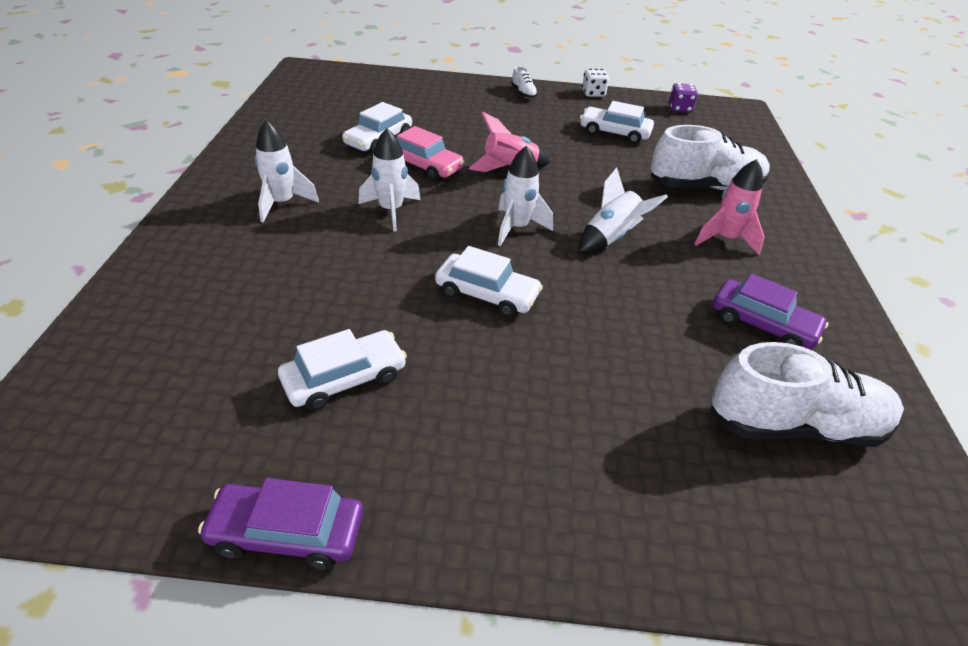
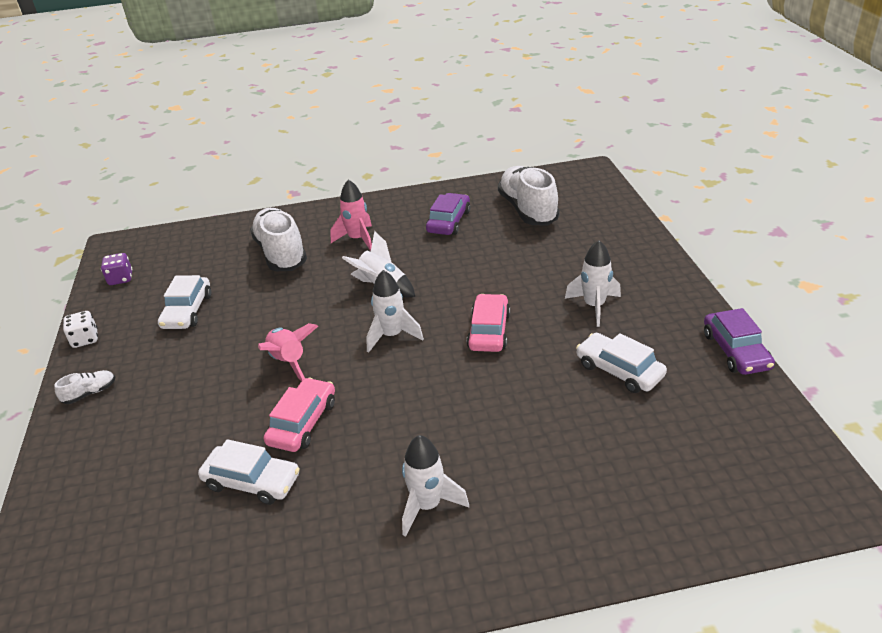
camera: 100 degrees left, 5 degrees down
(391, 210) = (402, 418): white rocket -> white rocket (594, 306)
(487, 294) = (489, 331): white car -> pink car

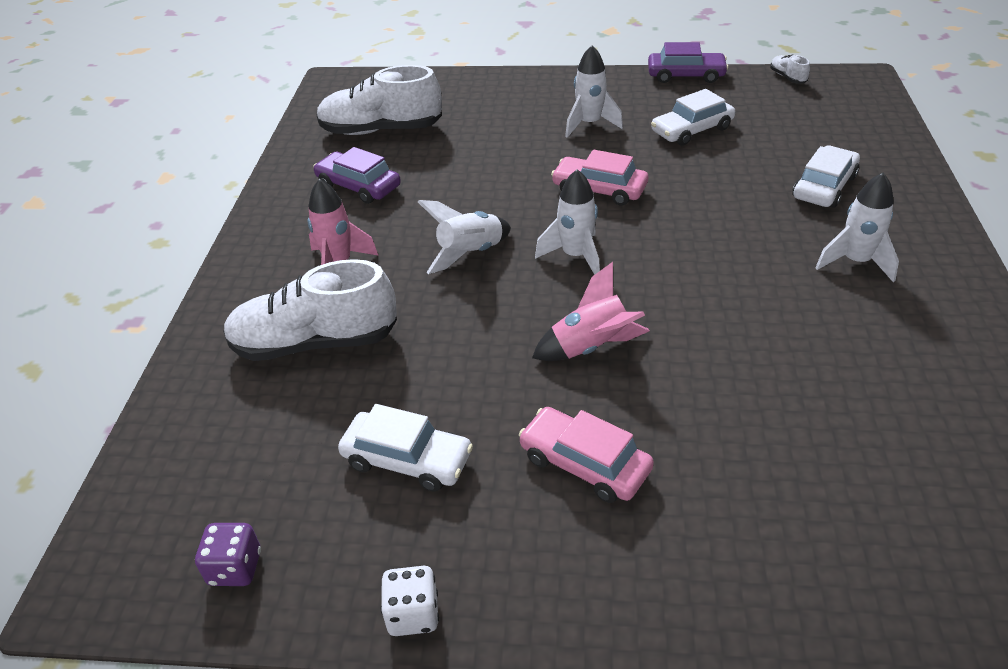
camera: 75 degrees left, 5 degrees up
(90, 393) = (577, 590): white shoe -> white shoe (787, 77)
(252, 481) = (808, 390): white car -> white car (824, 187)
(303, 423) = (713, 341): pink car -> pink car (584, 463)

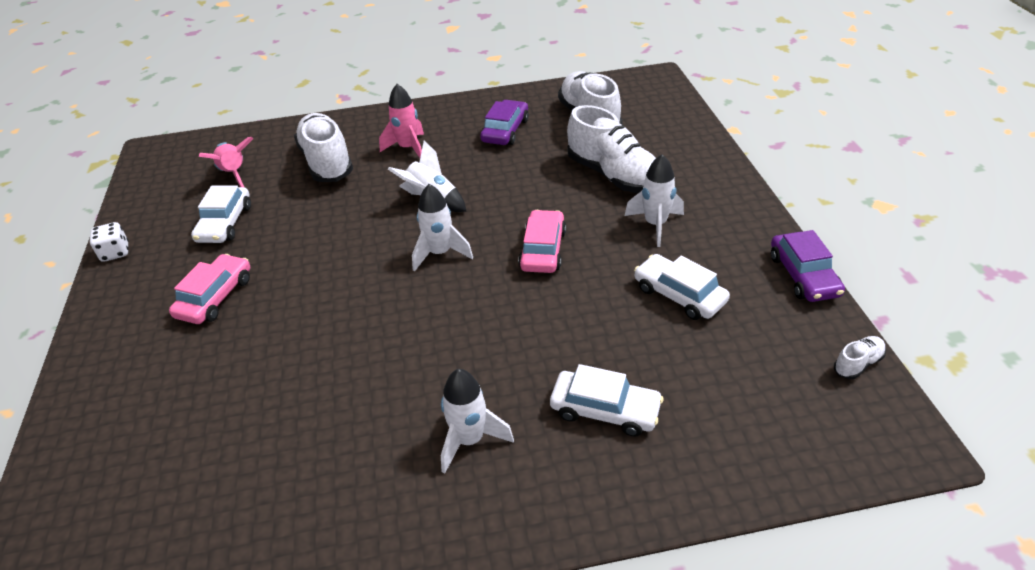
camera: 75 degrees right, 0 degrees up
(235, 568) = (156, 187): purple dice -> none
(497, 132) = (614, 176): none -> white shoe
(591, 347) = (329, 281): pink rocket -> pink rocket (234, 174)

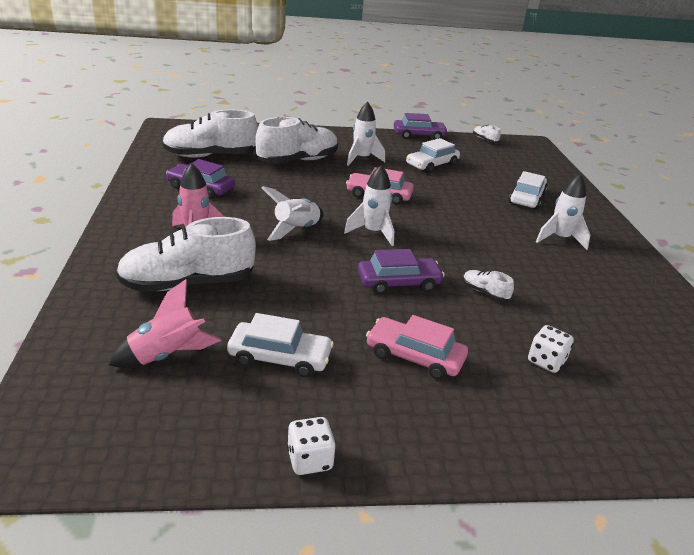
camera: 90 degrees left, 10 degrees down
(193, 393) = (546, 361): none -> white dice
(319, 348) = (484, 292): none -> white shoe
(336, 280) = (398, 283): none -> purple car

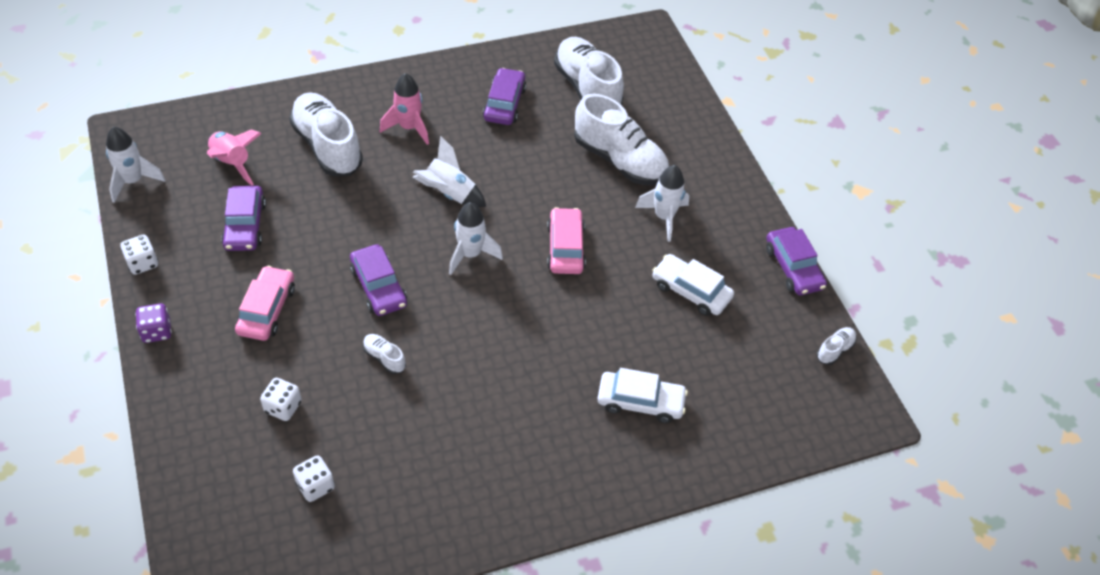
camera: 75 degrees right, 20 degrees up
(280, 357) = (245, 225): white car -> purple car
(434, 455) = (157, 331): none -> purple dice
(484, 292) = (384, 358): white shoe -> white shoe turned 75 degrees counterclockwise
(560, 239) = (536, 434): white rocket -> white rocket (133, 181)
(635, 353) = (315, 486): none -> white dice

